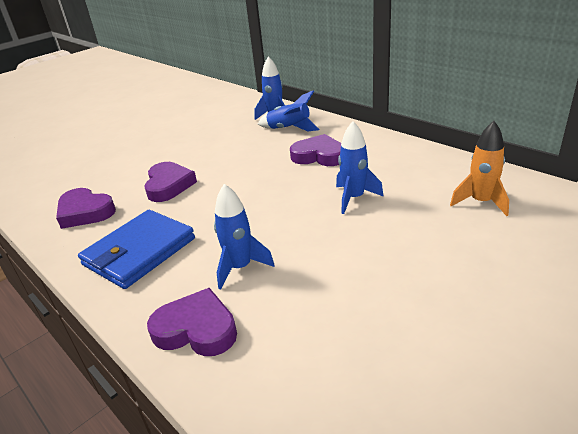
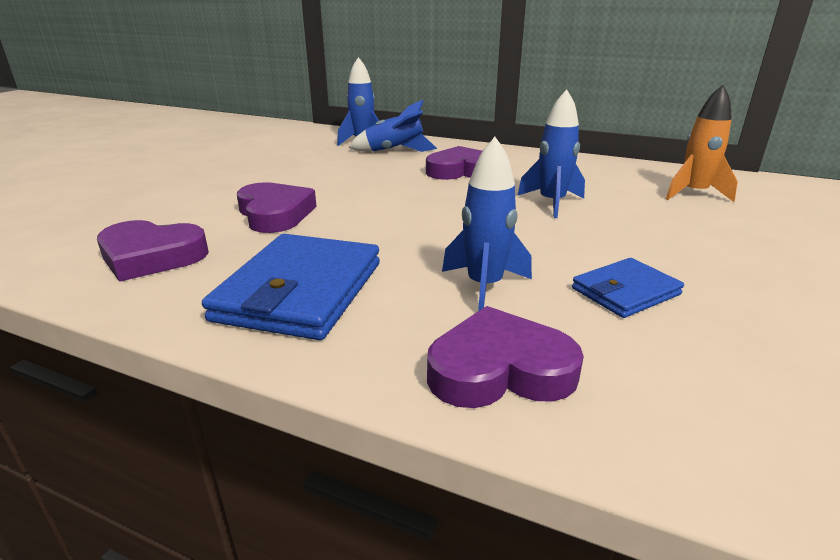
camera: 25 degrees left, 5 degrees down
(324, 289) = (625, 291): none -> blue wallet

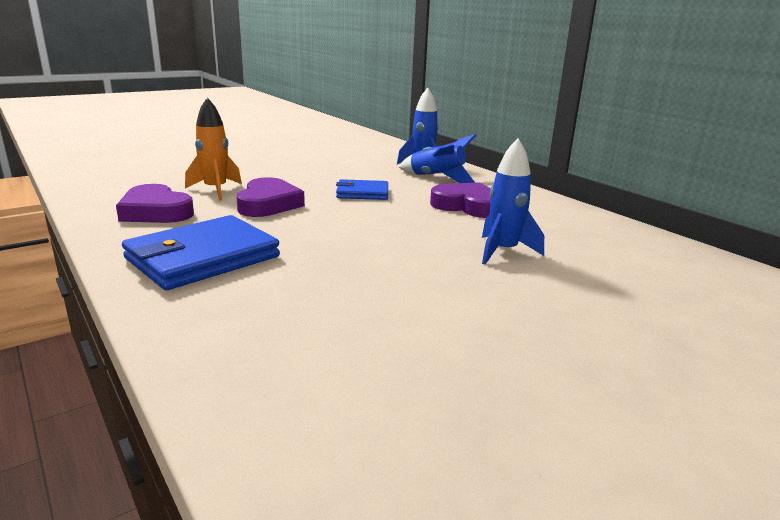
camera: 30 degrees right, 5 degrees down
(484, 287) = (327, 295): blue rocket -> none
(500, 369) = (240, 349): purple heart -> none
(625, 291) = (435, 337): blue wallet -> blue wallet (362, 193)
(693, 194) = (682, 283): orange rocket -> orange rocket (215, 190)

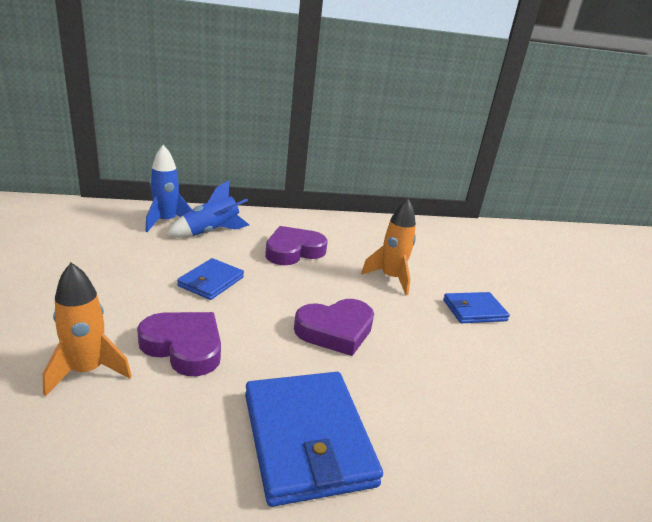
camera: 65 degrees left, 5 degrees up
(155, 212) = (118, 446): purple heart -> purple heart (335, 330)
(503, 251) = (391, 278): blue rocket -> orange rocket
(522, 306) = (474, 310): none -> blue wallet

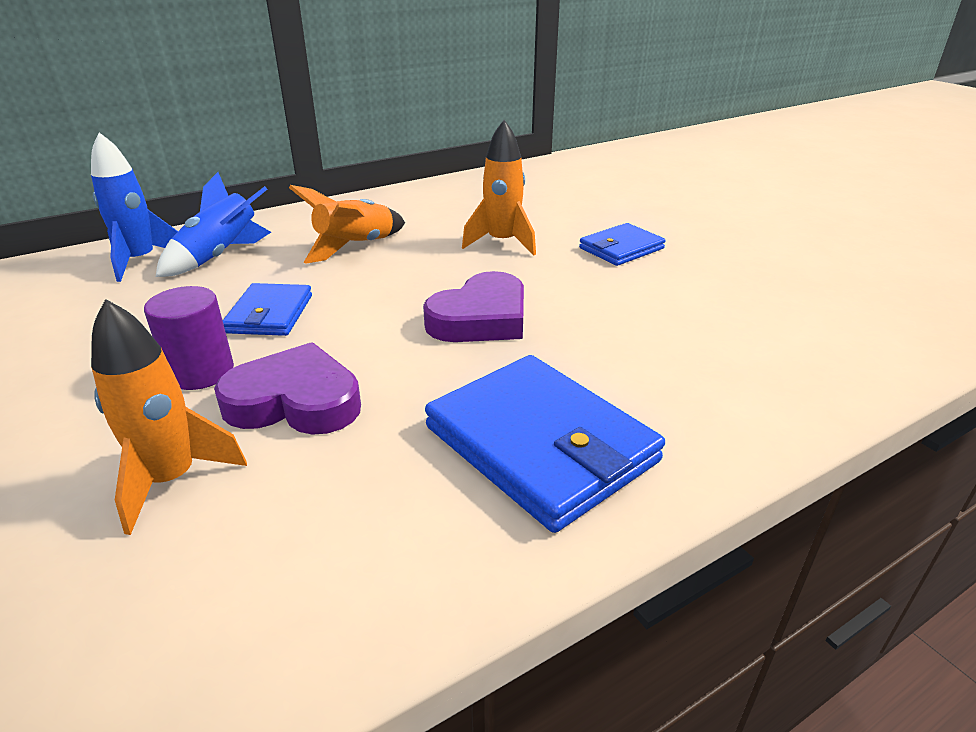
camera: 20 degrees left, 5 degrees up
(148, 307) = (201, 372): none -> purple cylinder
(293, 251) = (355, 247): purple heart -> orange rocket

